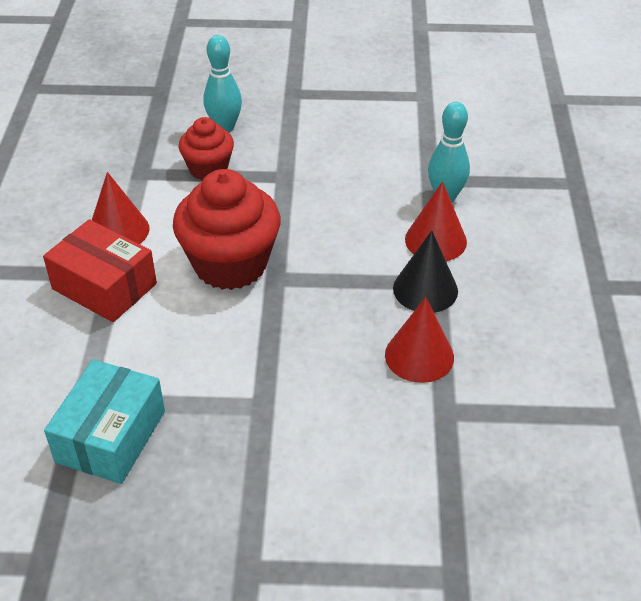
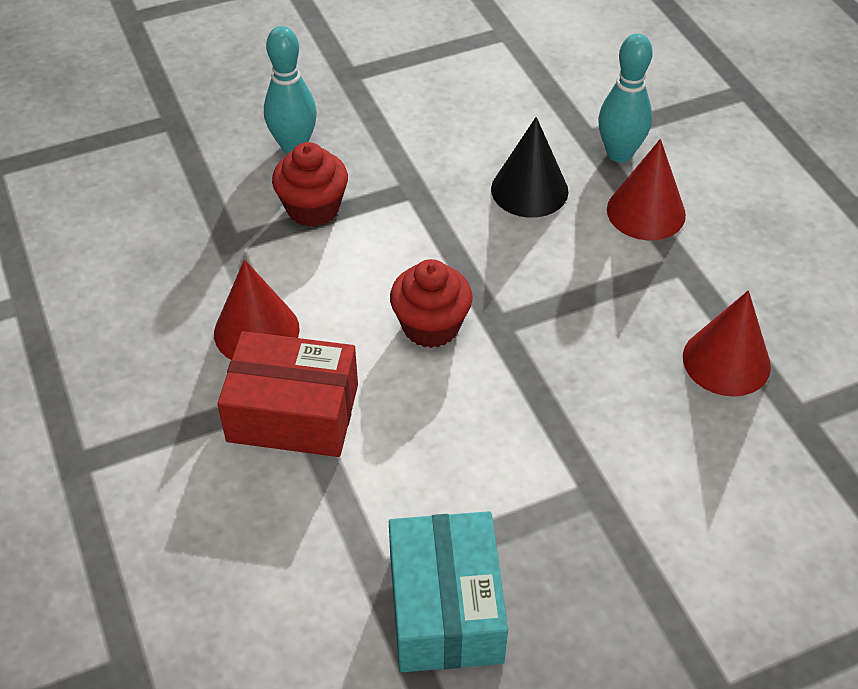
camera: 25 degrees left, 5 degrees up
(230, 264) = (431, 326): red cupcake -> red cupcake, size x0.58
(425, 289) = (676, 277): black cone -> black cone (529, 190)

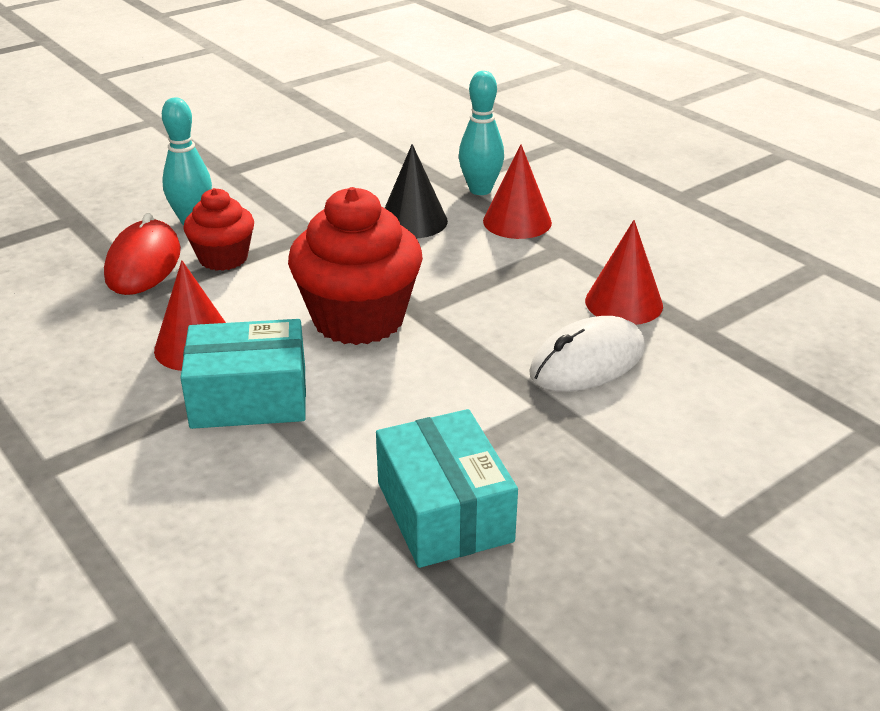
camera: 15 degrees left, 15 degrees down
(230, 201) = (143, 264): none -> red mouse
(293, 413) = (249, 398): red box -> turquoise box
(431, 326) = (358, 319): red cupcake -> red cupcake, size x1.73
(657, 439) = (587, 362): none -> white mouse

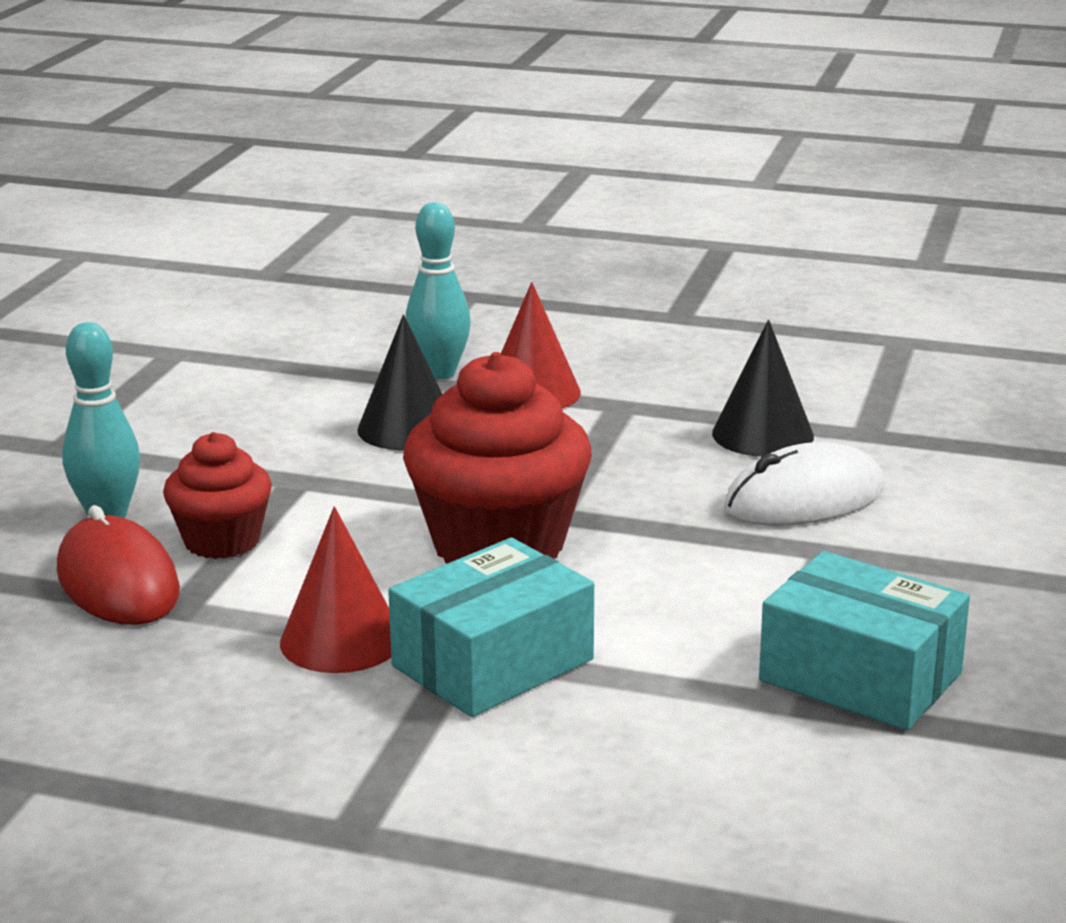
camera: 35 degrees left, 10 degrees down
(587, 362) = (804, 499): white mouse -> white mouse turned 45 degrees clockwise
(623, 303) = (762, 434): red cone -> black cone

